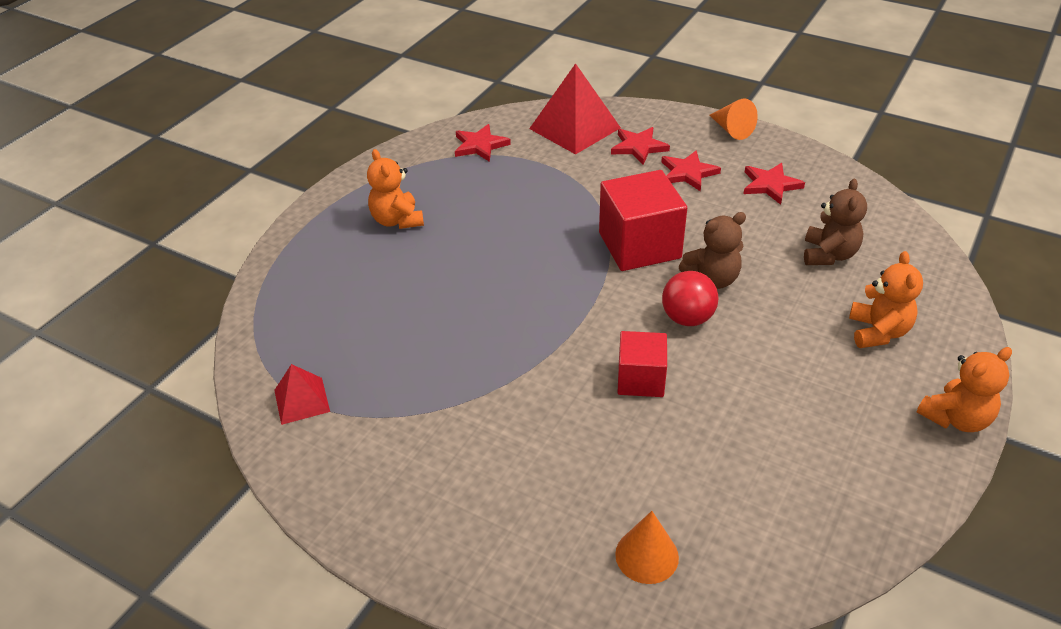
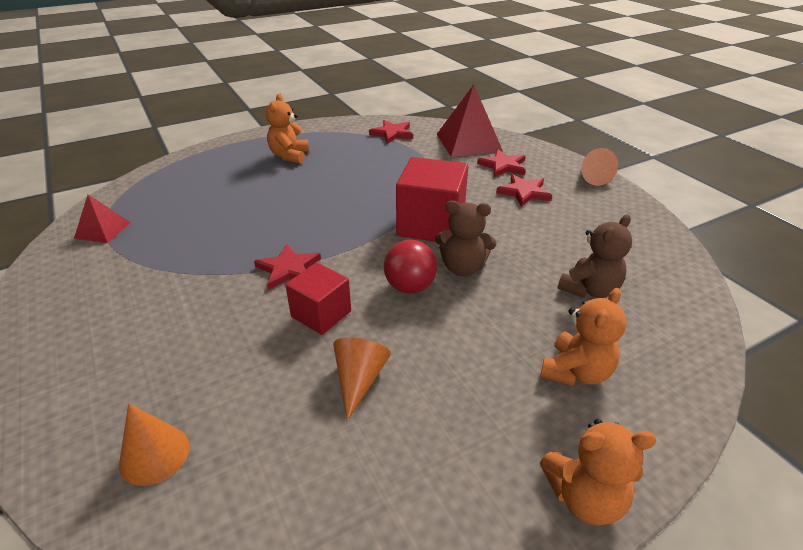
camera: 30 degrees right, 5 degrees down
(734, 418) = (359, 380): none -> orange cone
(770, 185) = (587, 222): red star -> red star (288, 269)

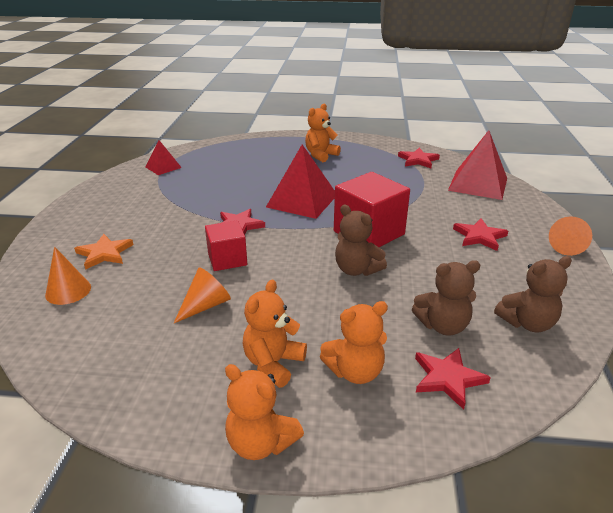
camera: 35 degrees right, 5 degrees down
(150, 378) = (104, 253): none -> orange star
(327, 214) = (302, 201): none -> red pyramid
(410, 287) = (303, 267): red ball -> none
(500, 406) = (273, 363): none -> orange teddy bear
(503, 166) = (486, 211): red star -> red star (447, 378)
(640, 257) = (527, 323): none -> brown teddy bear

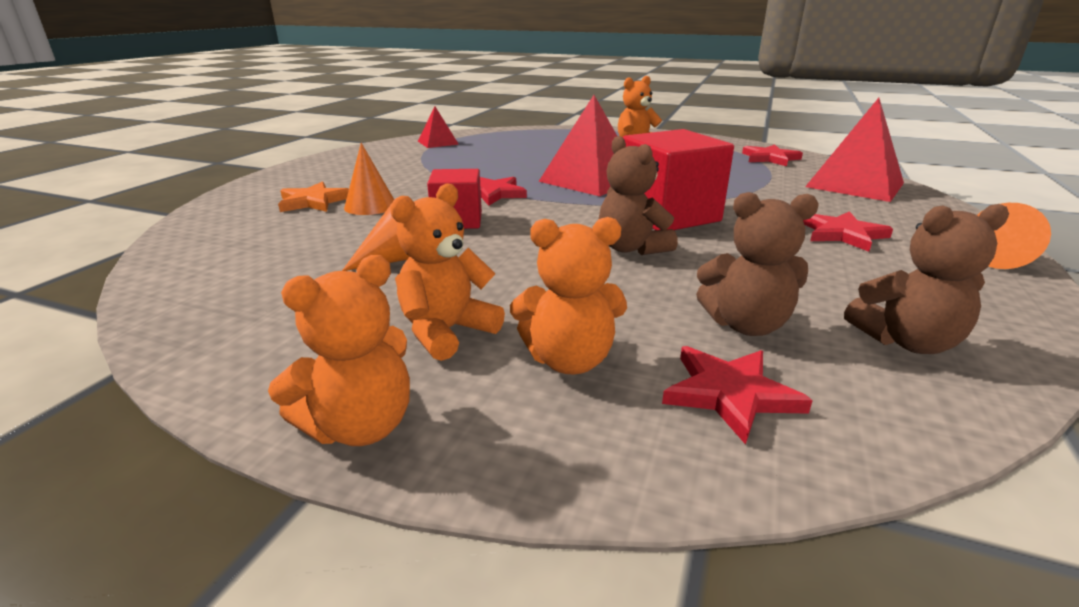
camera: 15 degrees right, 5 degrees down
(68, 291) = (243, 227): orange cone -> orange cone (370, 206)
(261, 442) = (360, 426): orange teddy bear -> orange teddy bear turned 90 degrees counterclockwise

